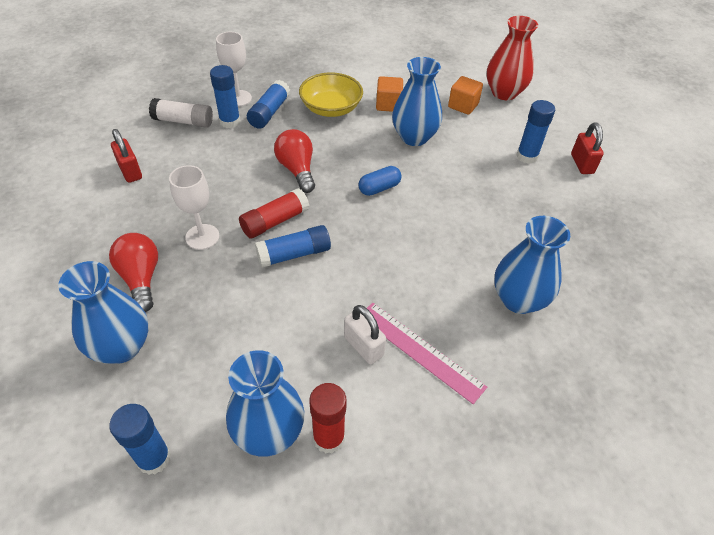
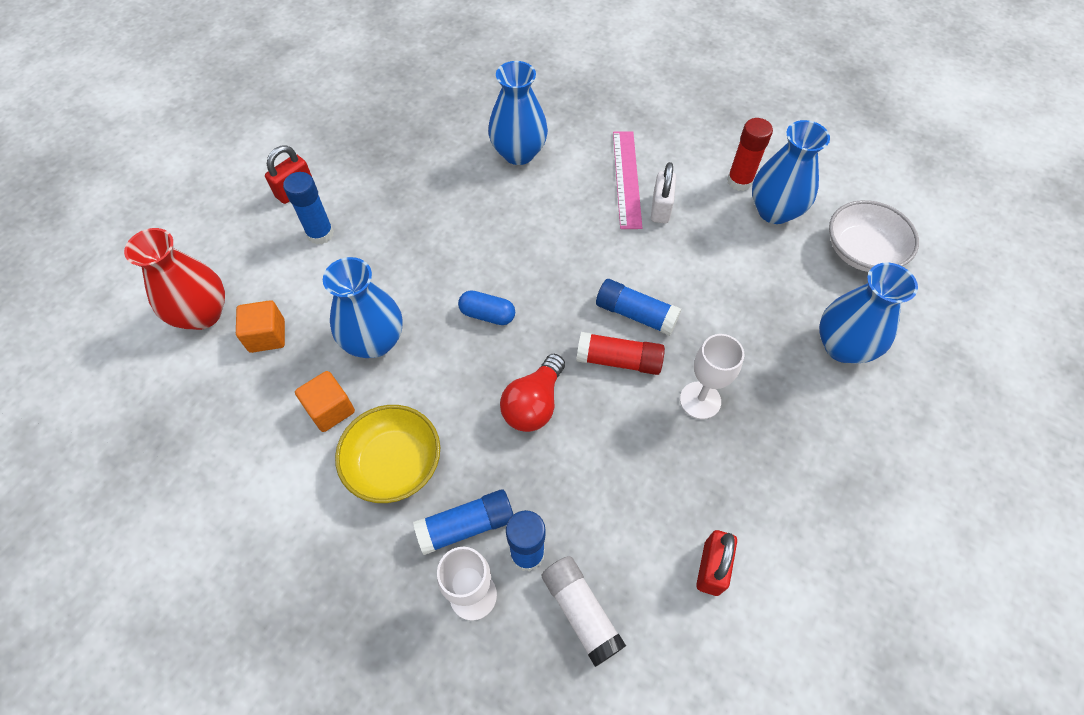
camera: 130 degrees left, 10 degrees up
(141, 278) = (789, 400): red light bulb -> none
(154, 458) = (862, 251): blue glue stick -> white bowl

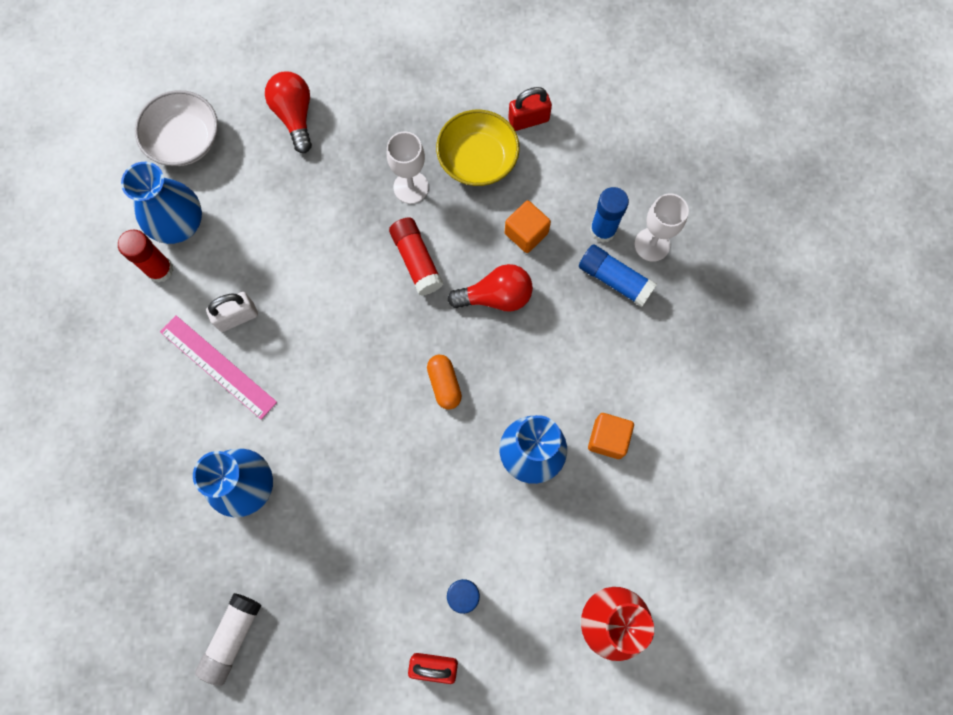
camera: 125 degrees left, 15 degrees up
(267, 336) = (589, 545): orange cube -> orange cube (526, 233)
(394, 463) = (611, 359): yellow bowl -> yellow bowl (477, 159)
(487, 315) = (444, 384): blue capsule -> orange capsule
(581, 612) = (612, 177): white glue stick -> white glue stick (232, 638)
(626, 178) = (218, 367): pink ruler -> pink ruler turned 75 degrees clockwise
(635, 314) = (365, 273): blue glue stick -> none
(843, 346) = (295, 116): blue vase -> red light bulb

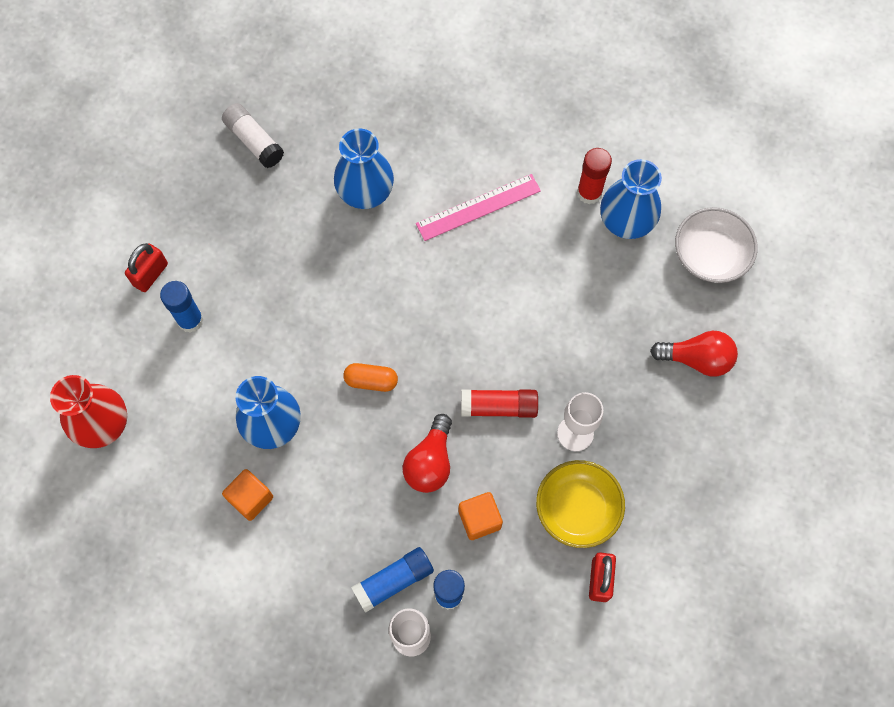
camera: 115 degrees right, 5 degrees down
(237, 317) = (516, 237): white padlock -> none

